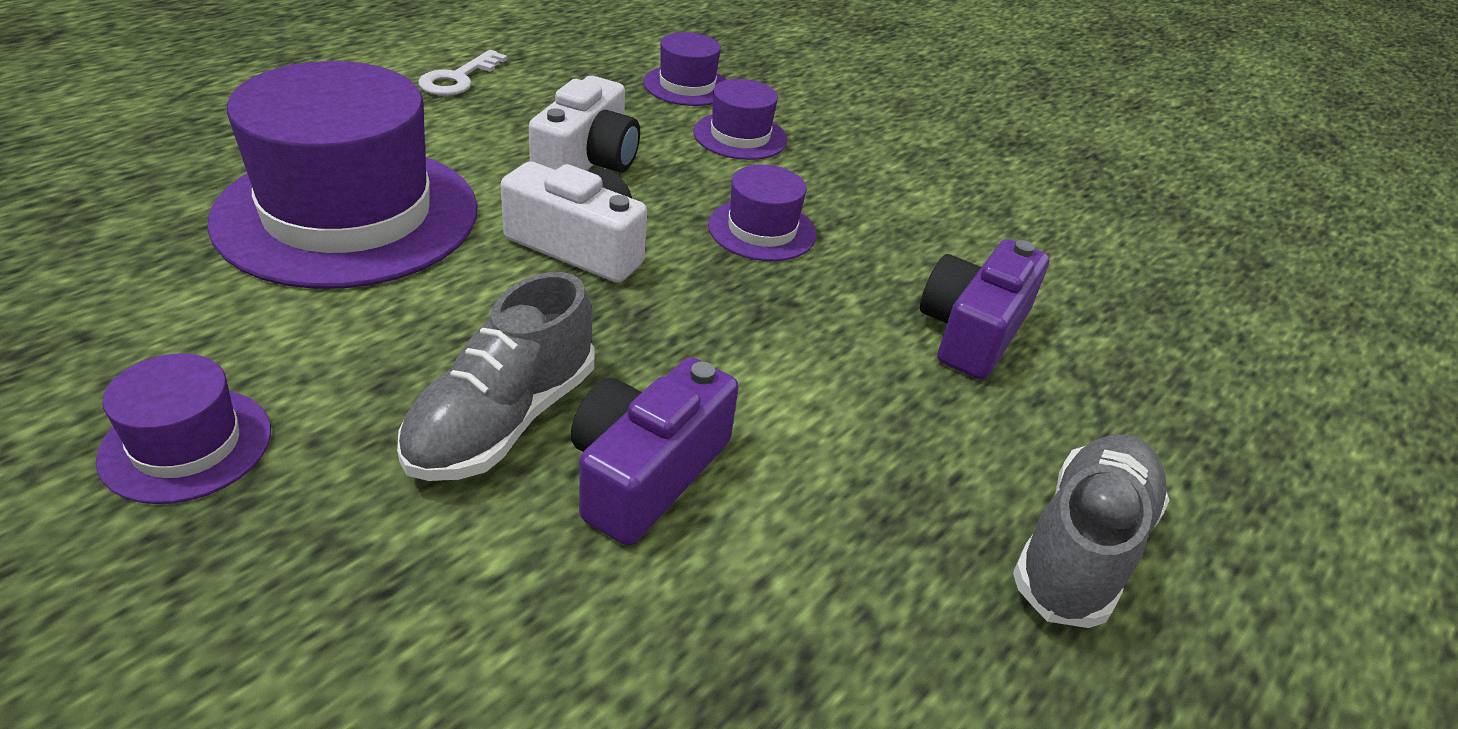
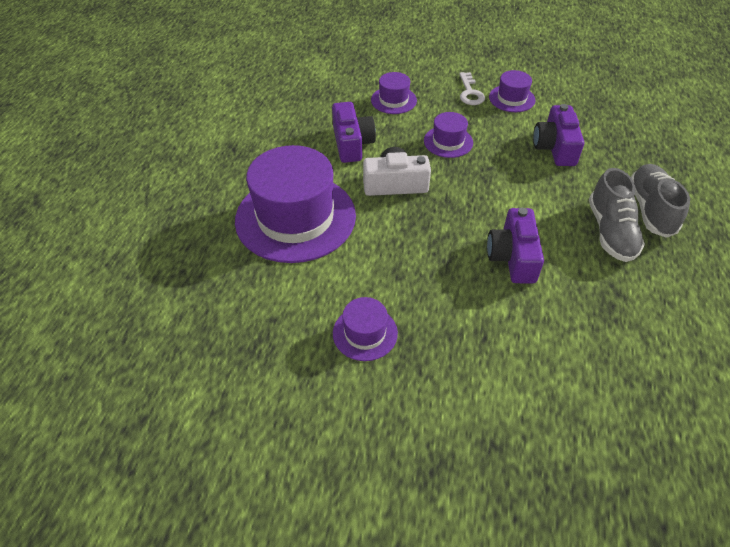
camera: 25 degrees left, 10 degrees up
(458, 79) = (250, 128): white key -> white key (470, 92)
(502, 420) = (451, 265): grey shoe -> grey shoe (610, 232)
(587, 161) = (352, 143): white camera -> purple camera
(687, 86) = (345, 84): purple hat -> purple hat (511, 98)

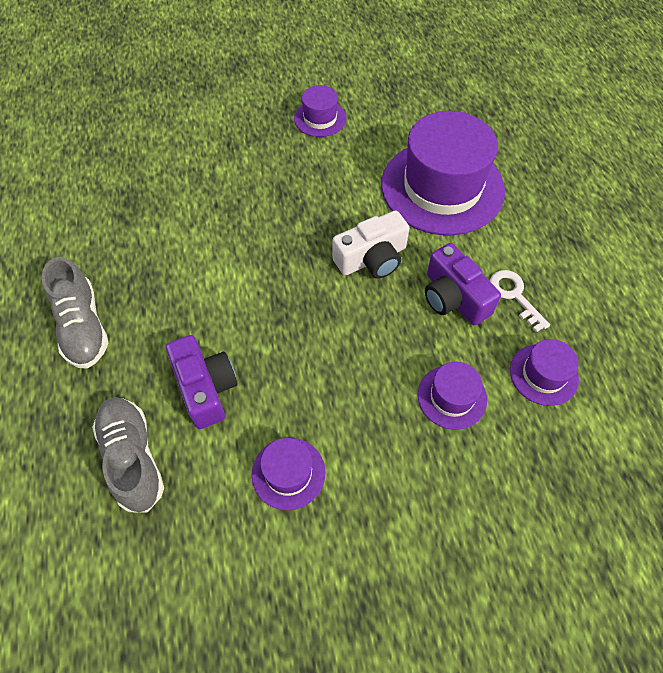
camera: 155 degrees right, 10 degrees up
(448, 142) = (343, 345): purple hat -> purple hat (543, 374)
(470, 92) = (354, 461): white key -> white key (514, 296)
(512, 257) = (223, 218): purple camera -> none
(610, 232) = (128, 280): grey shoe -> grey shoe (133, 458)

